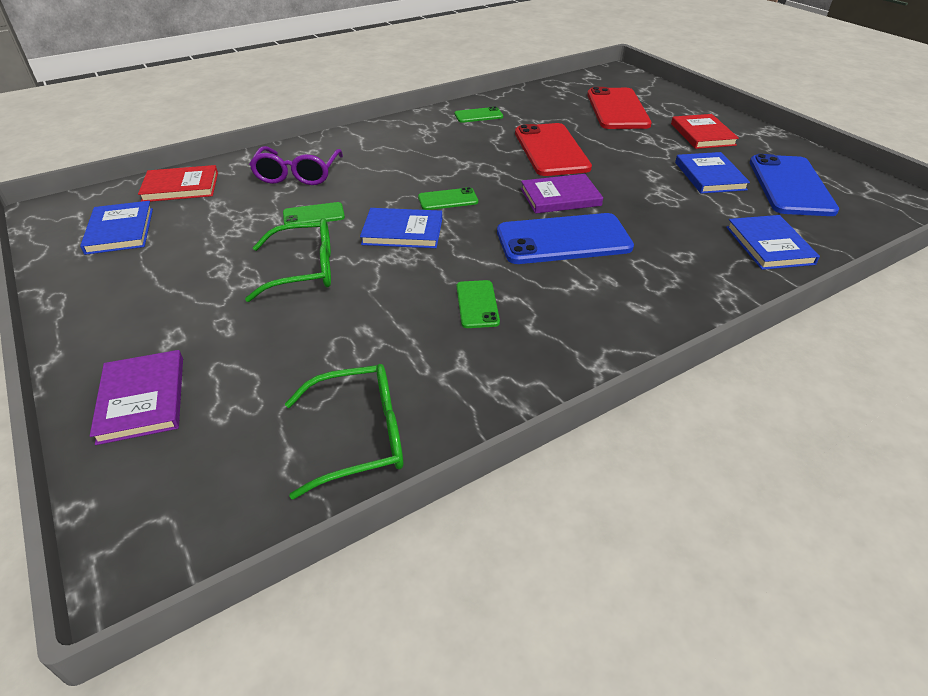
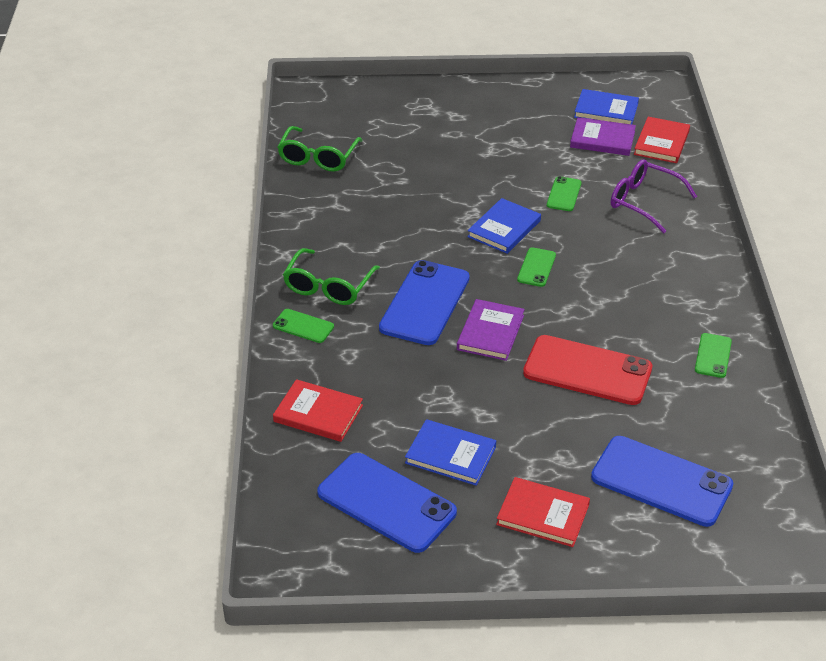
camera: 120 degrees right, 0 degrees up
(142, 399) = (409, 101): purple book -> purple book (602, 139)
(304, 270) = (488, 174): green glasses -> green glasses (328, 287)
(477, 304) = (385, 231): green phone -> green phone (303, 326)
(617, 109) = (661, 481): red phone -> blue phone
(769, 245) = (318, 413): blue book -> red book

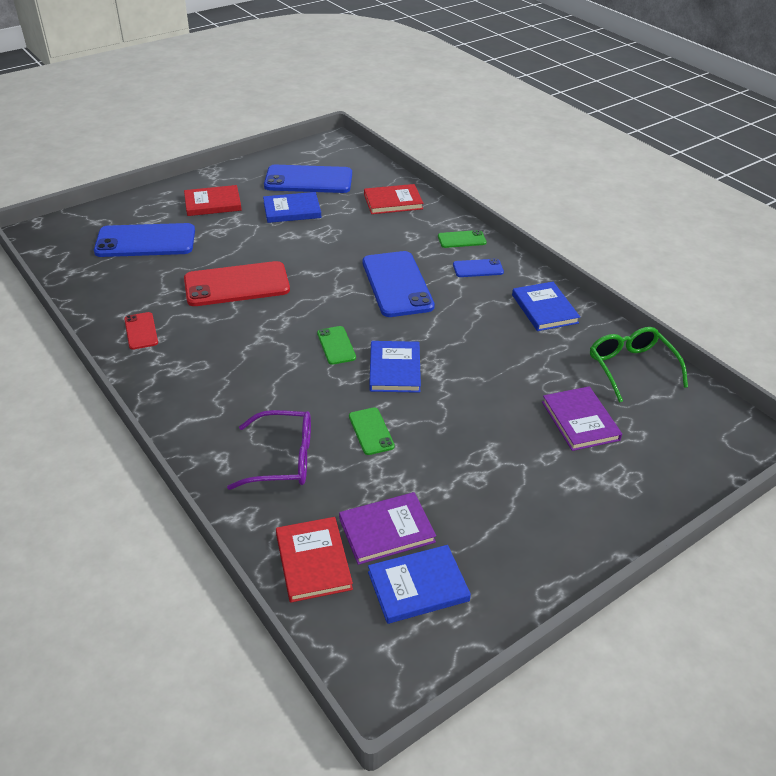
camera: 145 degrees right, 0 degrees up
(320, 225) = (544, 309): none -> blue book
(328, 287) = (478, 268): green glasses -> blue phone
(490, 332) = (329, 283): purple book -> purple book (580, 421)
(713, 356) = (141, 331): green phone -> red phone

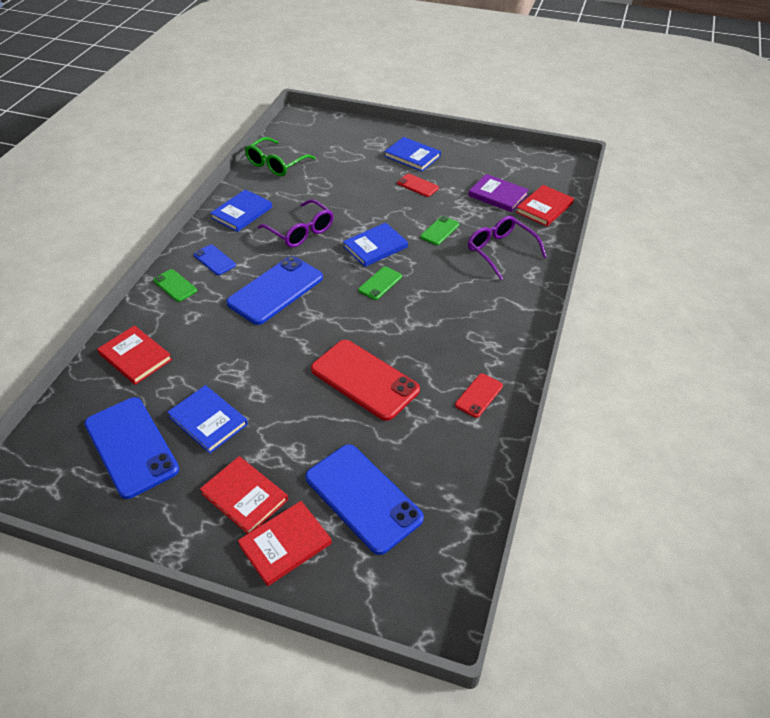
camera: 125 degrees left, 5 degrees up
(160, 205) = (285, 544): none -> red book
(418, 586) = (514, 174): blue book -> blue book (412, 156)
(473, 332) = (301, 231): none -> purple glasses
(480, 464) = (417, 185): none -> red phone
(580, 421) = (345, 167): purple book -> none

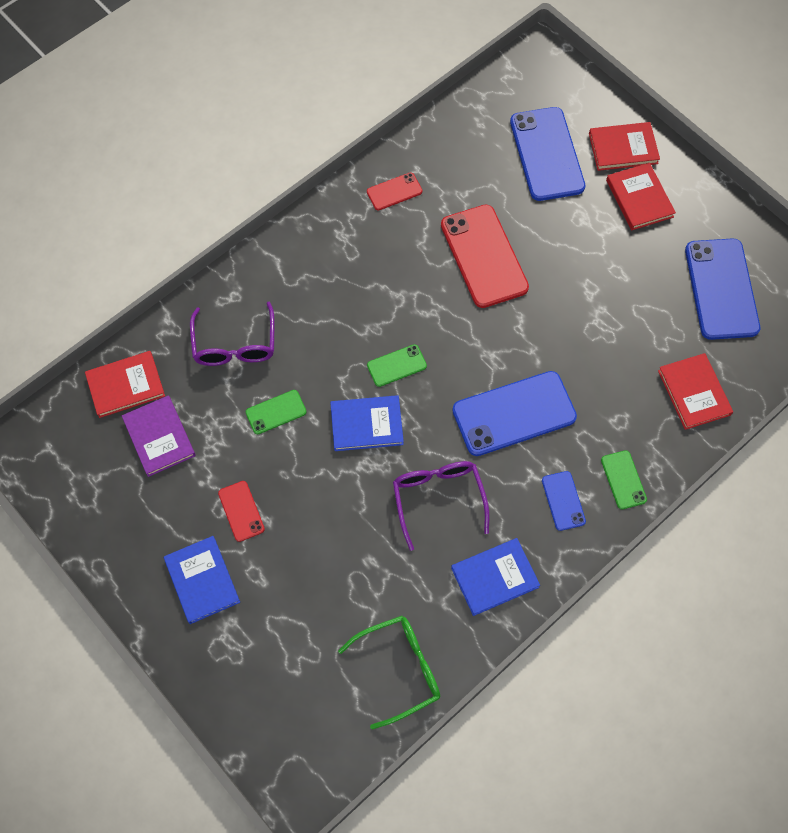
camera: 150 degrees left, 20 degrees up
(208, 420) = (645, 282): blue book -> none

